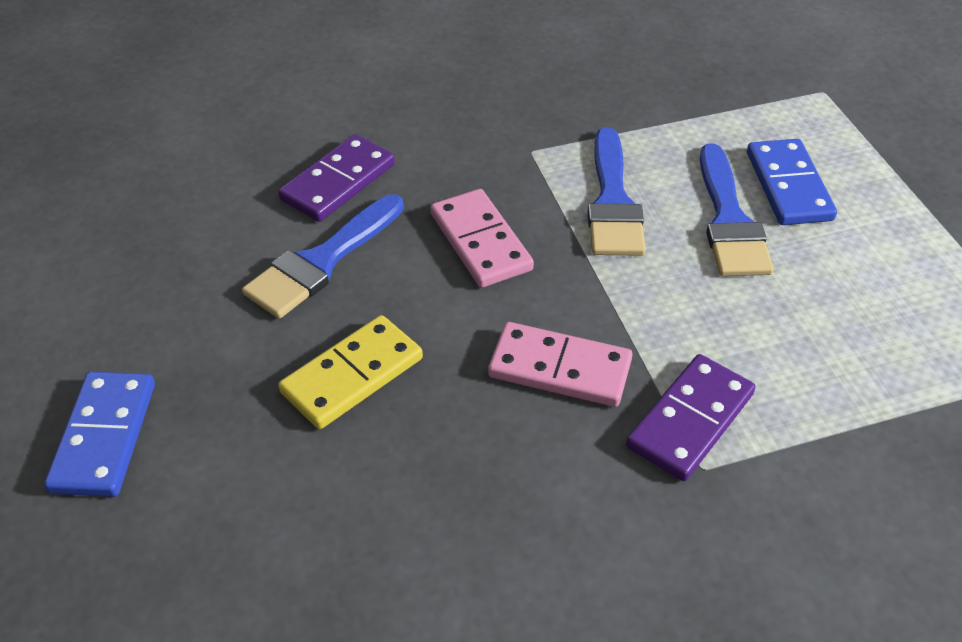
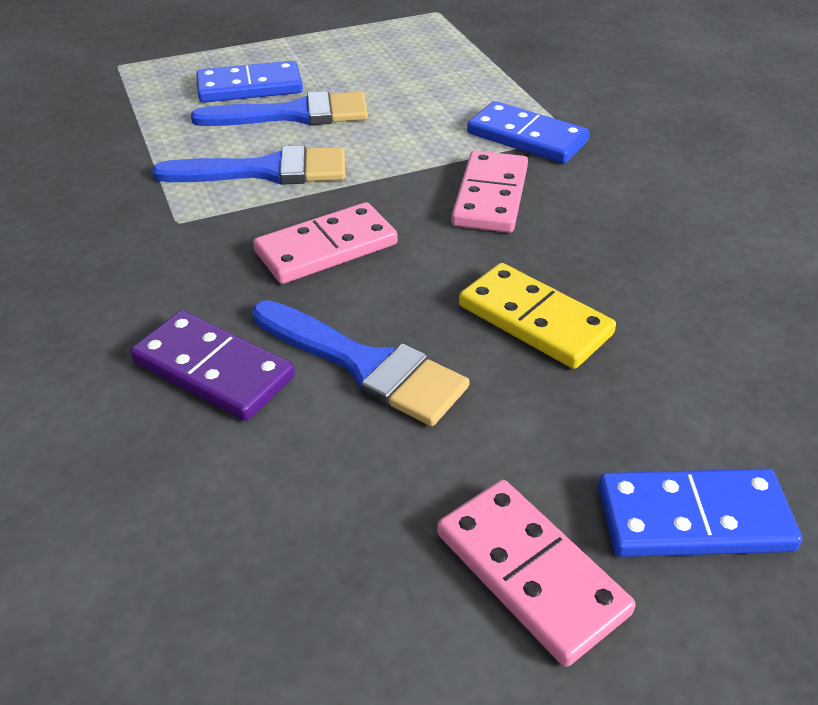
camera: 95 degrees left, 5 degrees down
(100, 334) = (530, 573): none -> pink domino
(690, 420) = (527, 137): purple domino -> blue domino

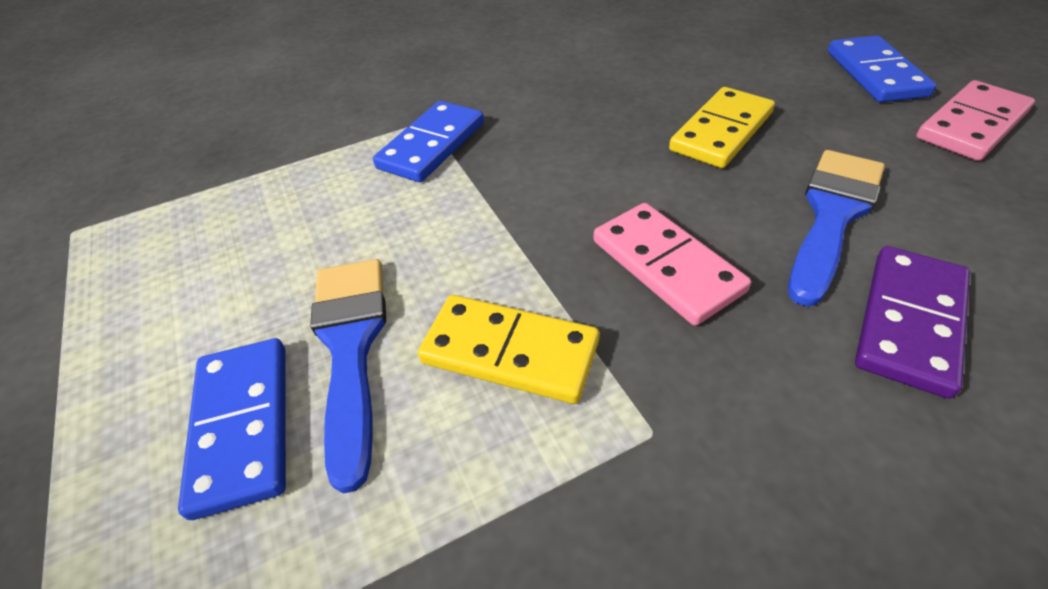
camera: 90 degrees left, 5 degrees up
(265, 171) = (509, 352): blue brush -> yellow domino
(490, 196) = (544, 162): pink domino -> none

